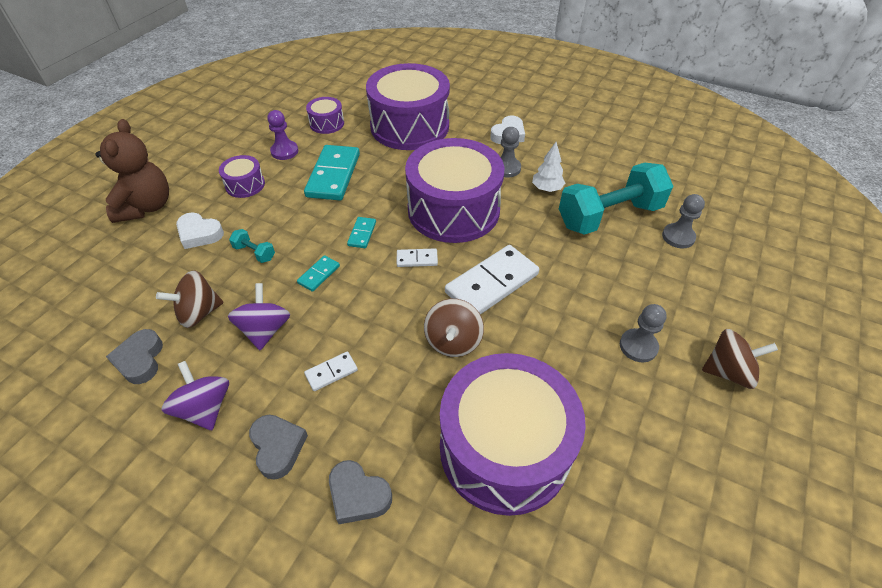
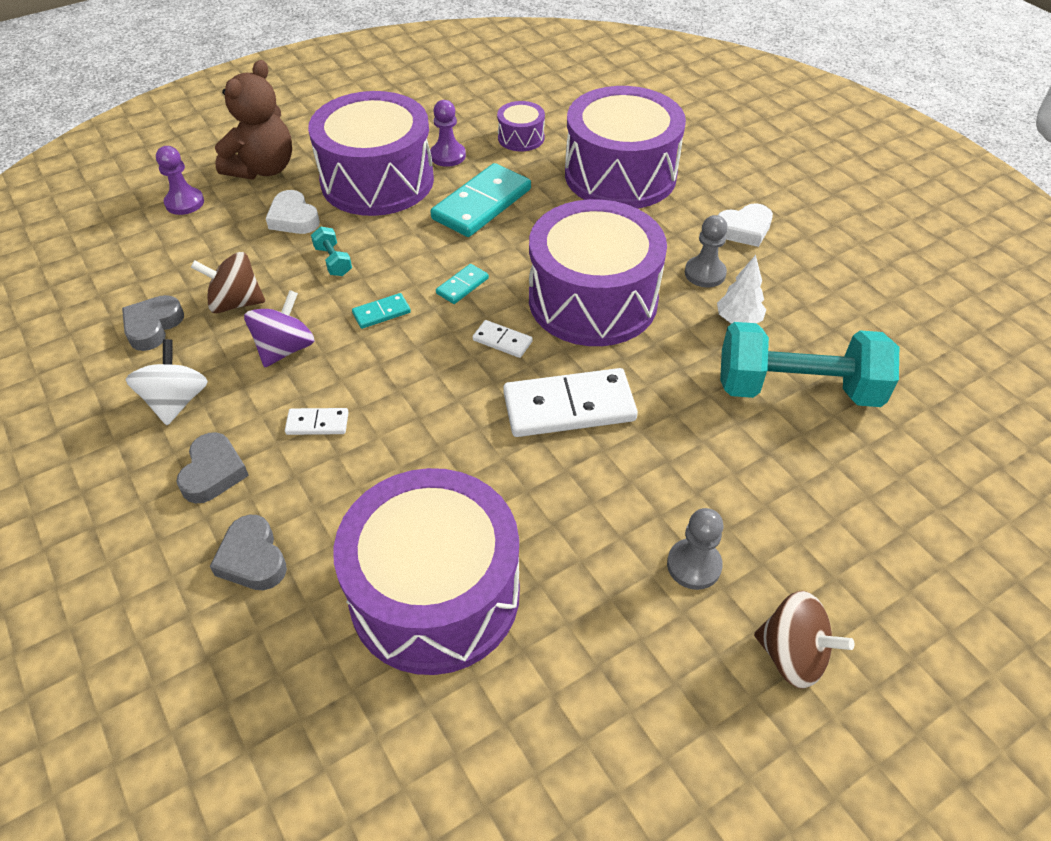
camera: 30 degrees right, 0 degrees up
(96, 255) = (184, 203): none -> purple pawn
(205, 408) = (176, 401): purple spinning top -> white spinning top
(245, 185) = (377, 180): purple drum -> purple drum, size x2.29
(453, 341) = (470, 451): brown spinning top -> none
(678, 237) = (876, 457): grey pawn -> none

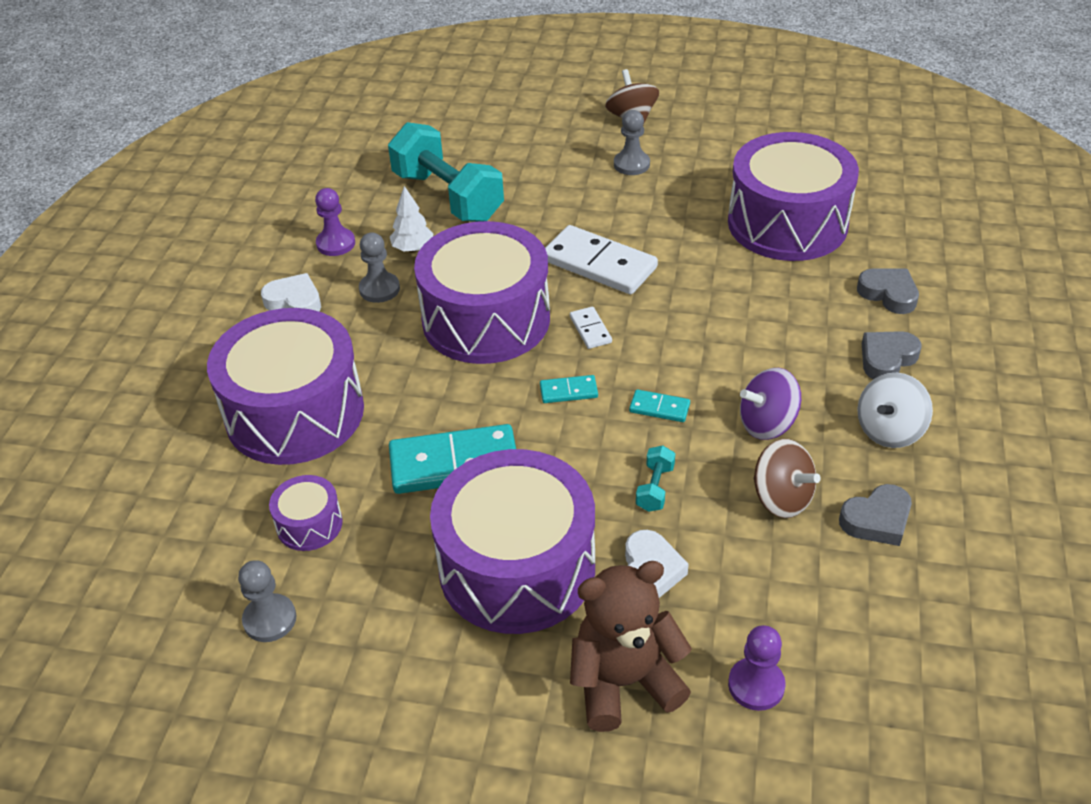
camera: 135 degrees left, 5 degrees down
(252, 559) = (888, 294): grey heart -> grey heart turned 60 degrees counterclockwise
(317, 423) = (785, 350): white domino -> none
(448, 156) = (410, 552): purple pawn -> purple pawn (336, 243)
(480, 101) = (270, 619): none -> grey pawn

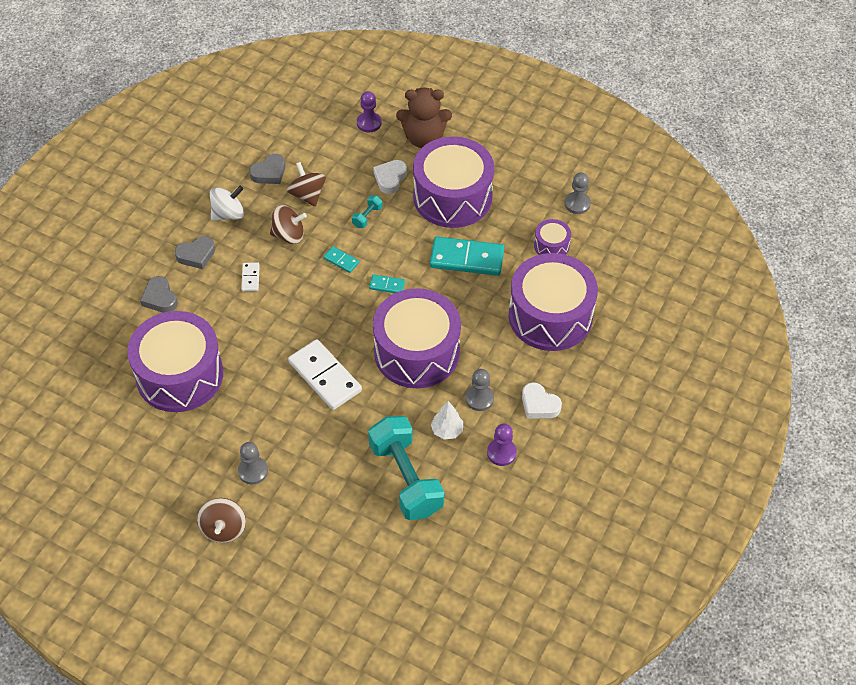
camera: 165 degrees left, 10 degrees up
(590, 330) = (355, 325): white domino -> white domino (250, 278)
(767, 424) = (289, 235): purple spinning top -> brown spinning top
(877, 520) = (269, 173): grey heart -> grey heart turned 150 degrees clockwise

